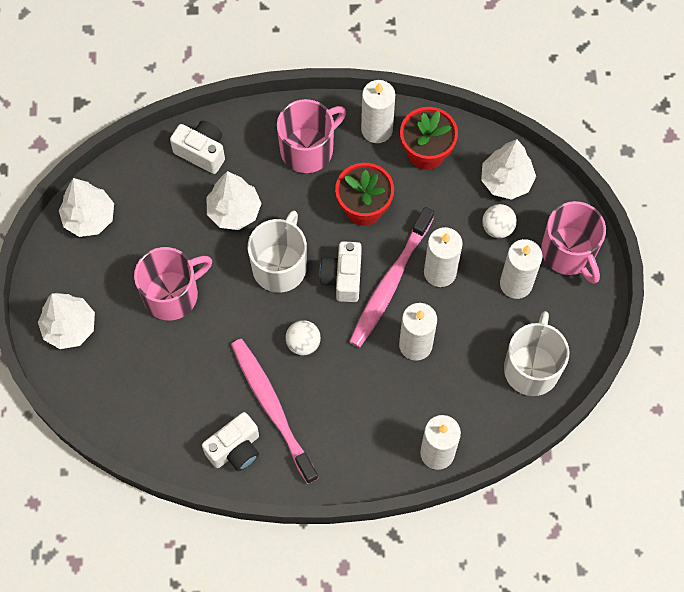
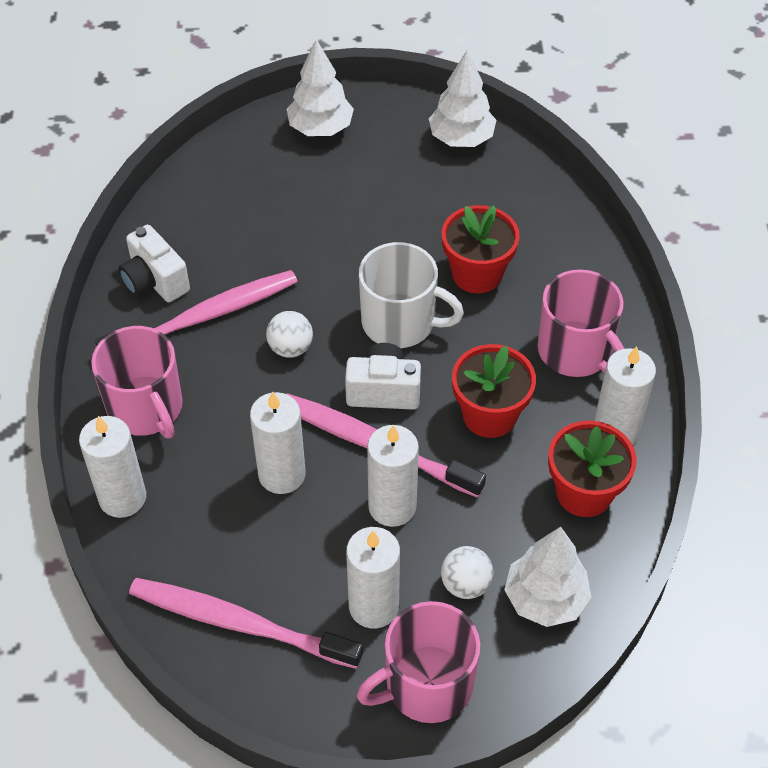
camera: 90 degrees right, 15 degrees down
(172, 294) = (361, 217): pink mug -> pink mug (146, 408)
(202, 152) = (560, 239): white camera -> none
(234, 211) = (477, 274): white tree -> red flower pot
(532, 367) = (238, 623): white mug -> pink toothbrush

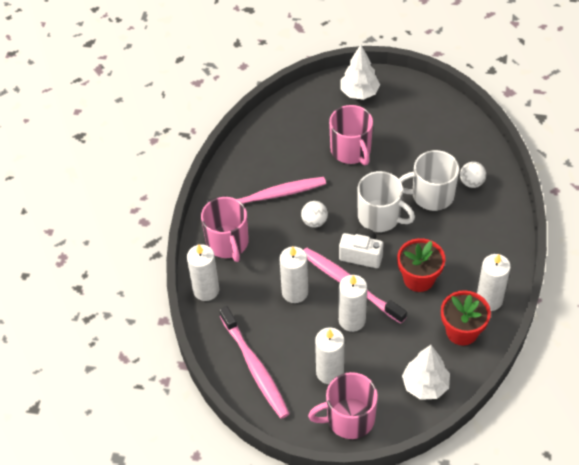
camera: 15 degrees right, 0 degrees up
(155, 281) = (246, 171): white camera -> none
(238, 623) = (255, 368): pink toothbrush -> pink toothbrush turned 150 degrees counterclockwise
(461, 139) = (442, 111): white tree -> none
(465, 584) = (383, 369): white ball -> white ball (471, 182)
(477, 274) = (431, 195): red flower pot -> white mug
(576, 351) = (478, 250): pink mug -> pink mug (351, 150)

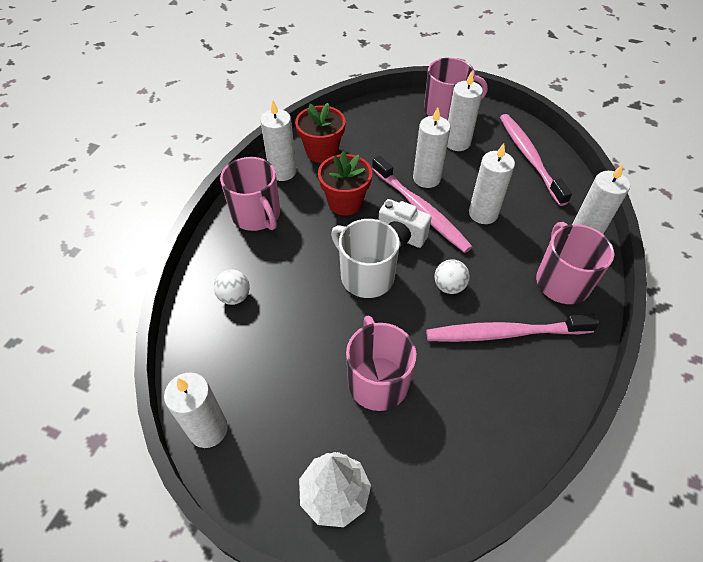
camera: 170 degrees left, 0 degrees up
(425, 385) = (372, 120): white tree -> none
(431, 195) = (292, 290): white mug -> none
(445, 106) = (208, 429): none -> white candle
(490, 250) = (257, 215): none -> pink mug

